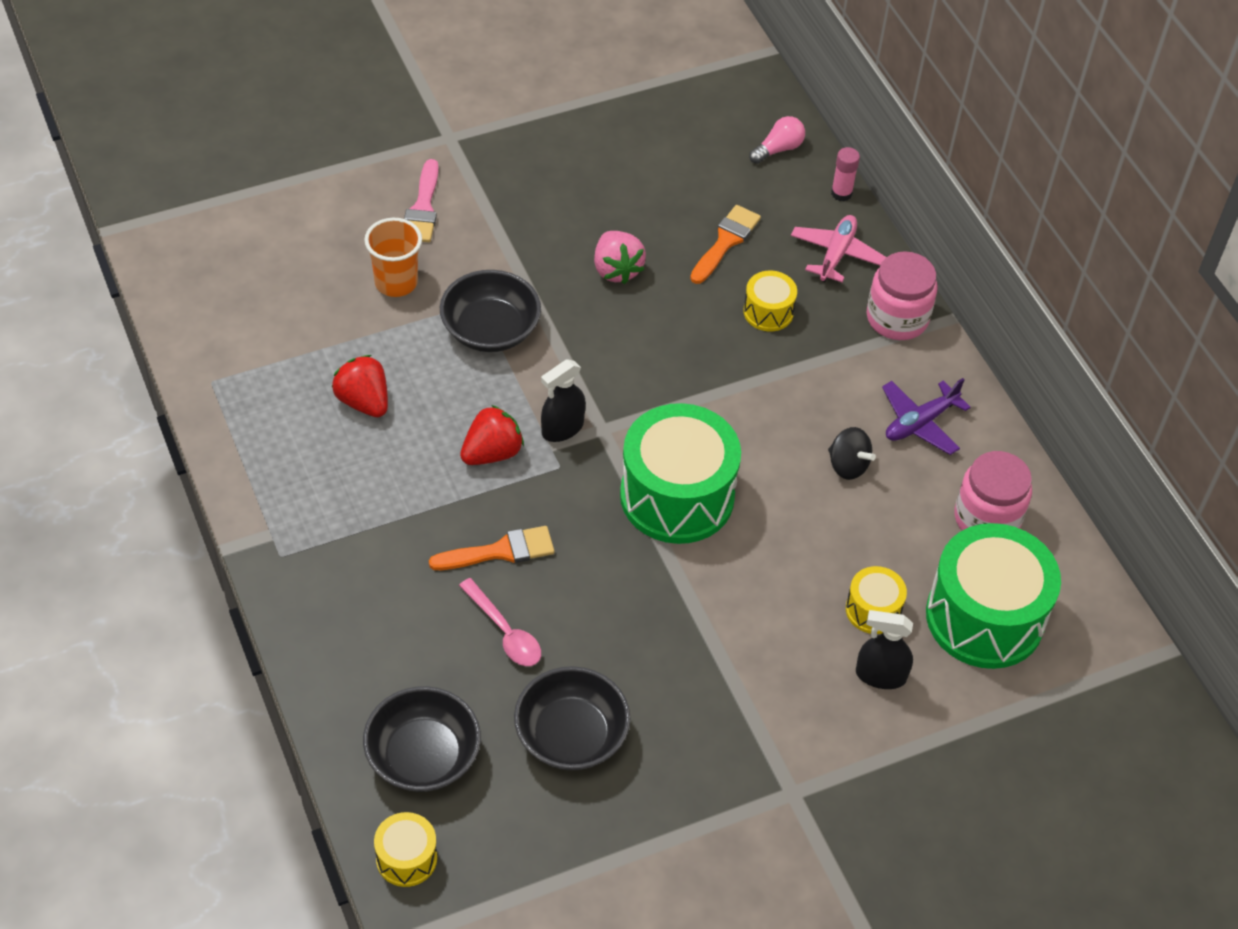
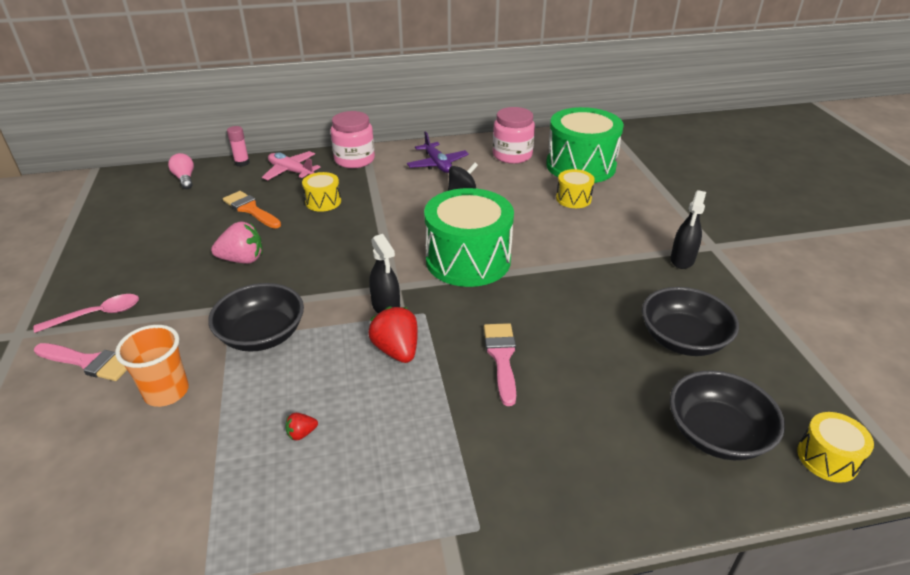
camera: 75 degrees left, 15 degrees down
(363, 401) = (301, 433): red strawberry -> red strawberry, size x0.48
(500, 551) = (501, 357): orange brush -> pink brush
(505, 632) = (584, 364): pink spoon -> pink spoon (98, 314)
(880, 675) = (621, 203): black spray bottle -> black spray bottle (682, 259)

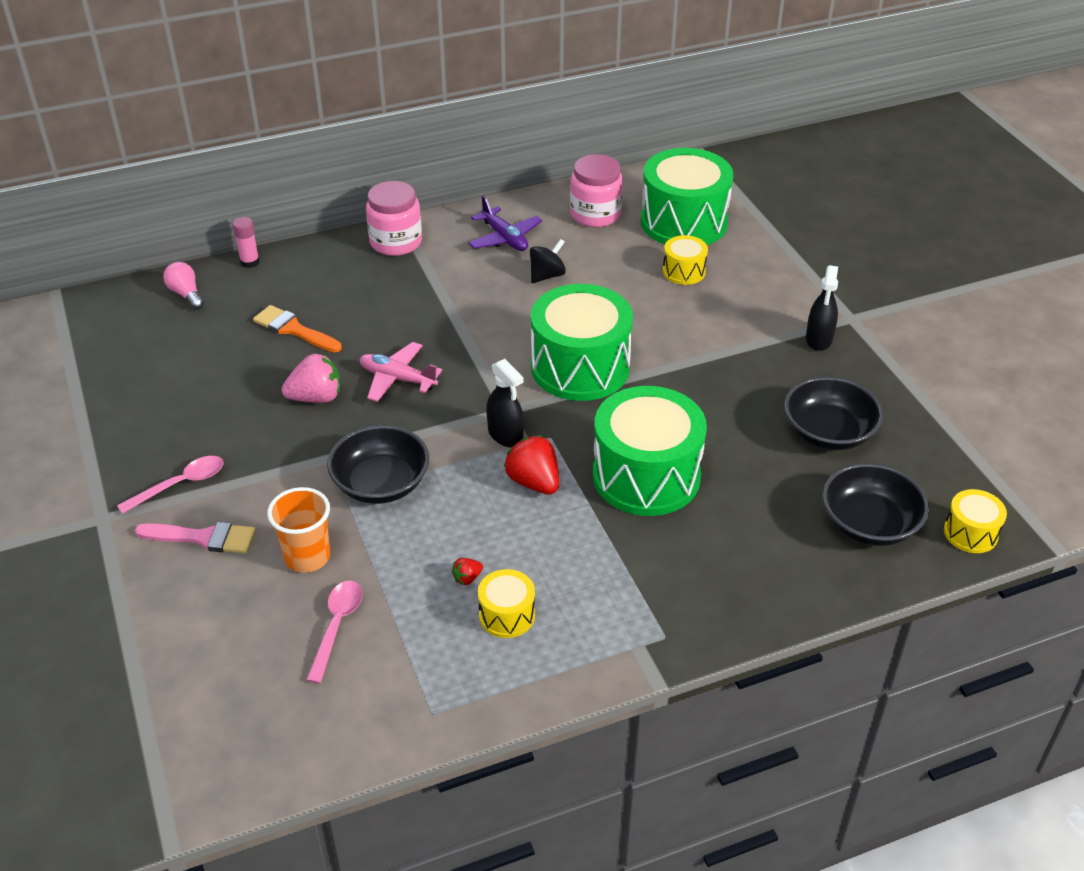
camera: 10 degrees left, 5 degrees up
(158, 464) = (337, 626): none -> pink spoon
(291, 171) = (320, 269): pink plane -> pink plane (397, 379)
(323, 202) = (380, 309): yellow drum -> yellow drum (507, 615)
(501, 357) = (646, 476): pink brush -> green drum

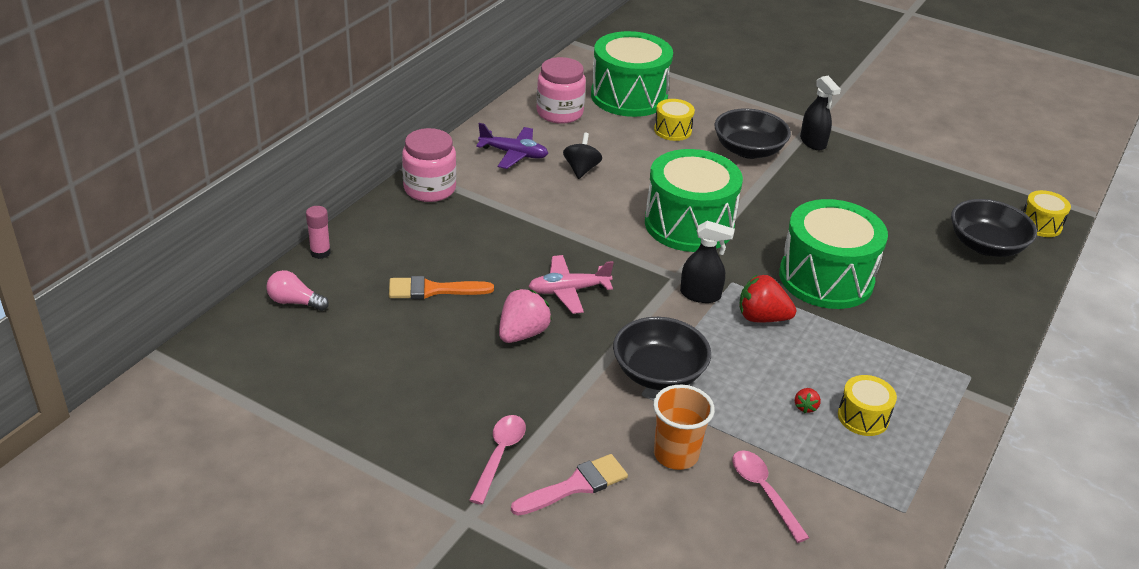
camera: 40 degrees left, 5 degrees down
(828, 433) = (893, 200): black bowl -> black bowl (748, 150)

